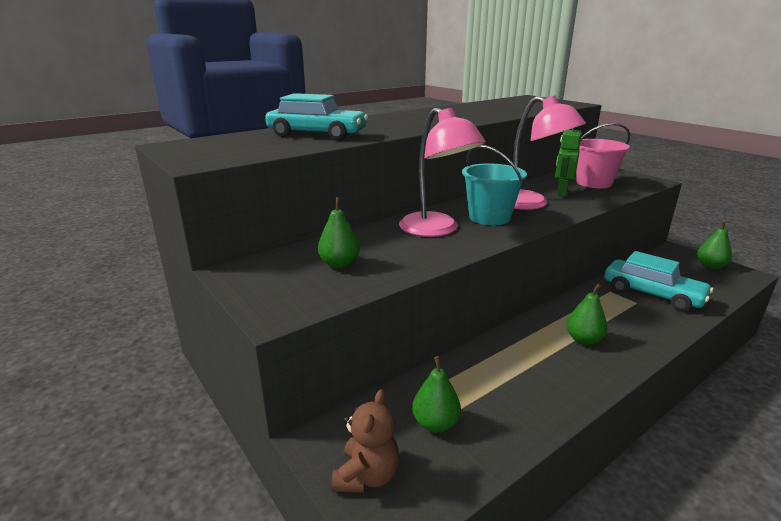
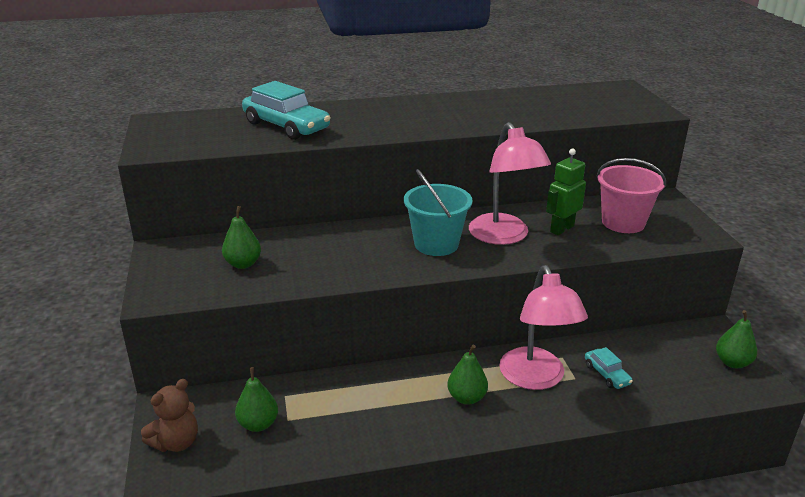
camera: 25 degrees right, 5 degrees up
(436, 230) = (366, 247): pink lamp -> pink lamp (536, 378)
(652, 294) = (606, 374): turquoise car -> turquoise car, size x0.50

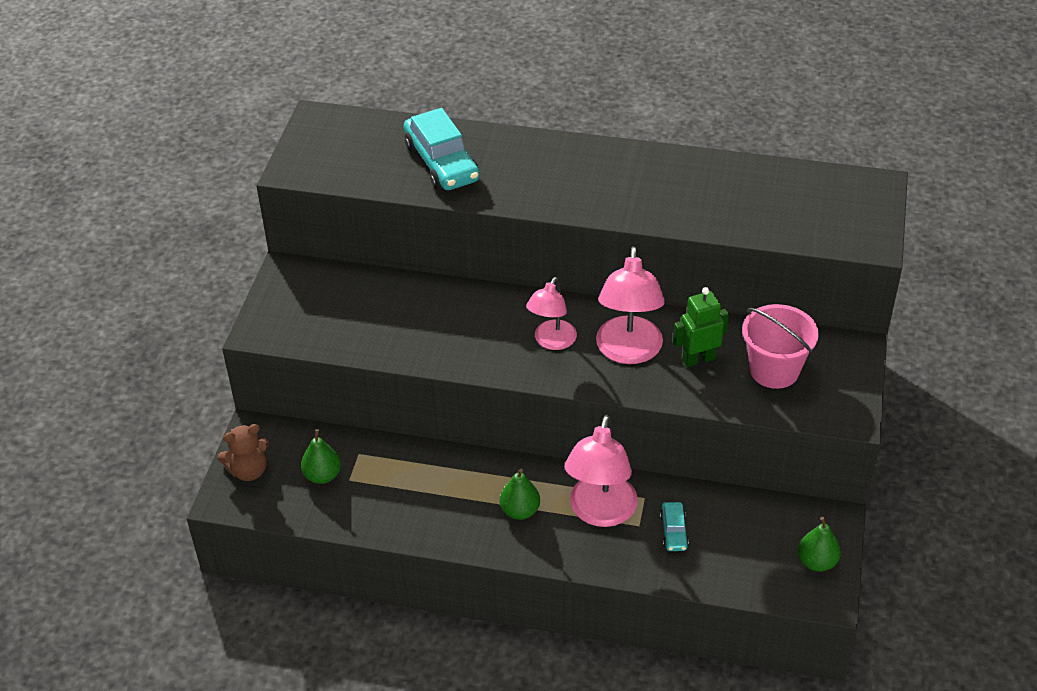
camera: 25 degrees right, 15 degrees up
(243, 264) = (353, 312): green pear -> none
(436, 244) = (551, 341): turquoise bucket -> pink lamp

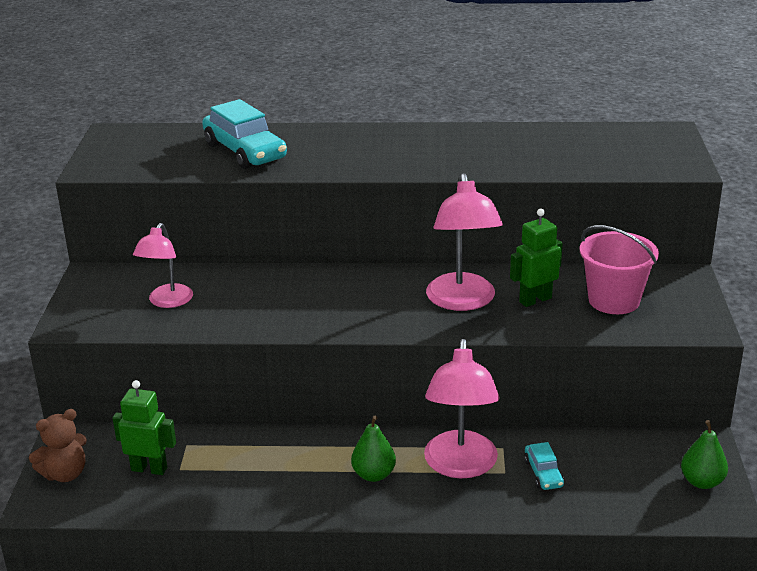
camera: 10 degrees left, 15 degrees down
(322, 475) = (149, 469): green pear -> green robot
(551, 341) = (381, 301): pink lamp -> pink lamp (167, 302)

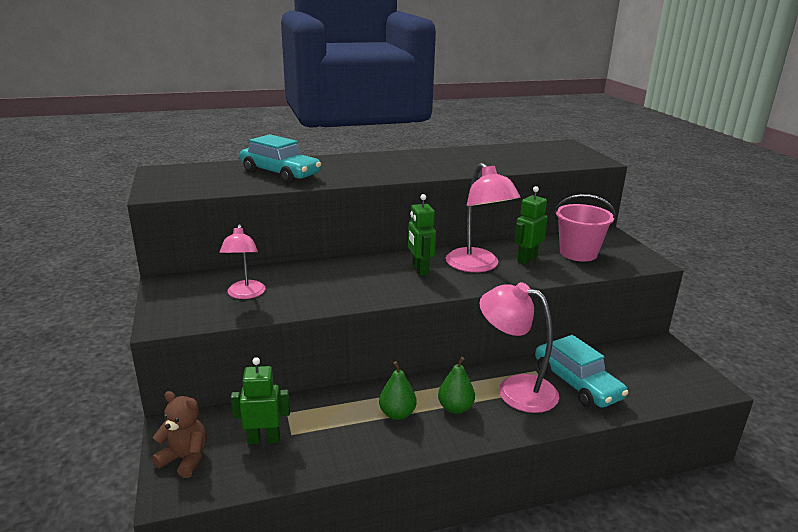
camera: 20 degrees left, 5 degrees down
(65, 474) = (185, 459): brown teddy bear -> brown teddy bear turned 105 degrees counterclockwise
(385, 297) = (420, 270): none -> green robot
(460, 466) = (515, 389): pink lamp -> pink lamp turned 135 degrees clockwise
(543, 473) = (576, 383): turquoise car -> turquoise car, size x2.02
(702, 482) = (683, 370): green pear -> green pear (397, 414)

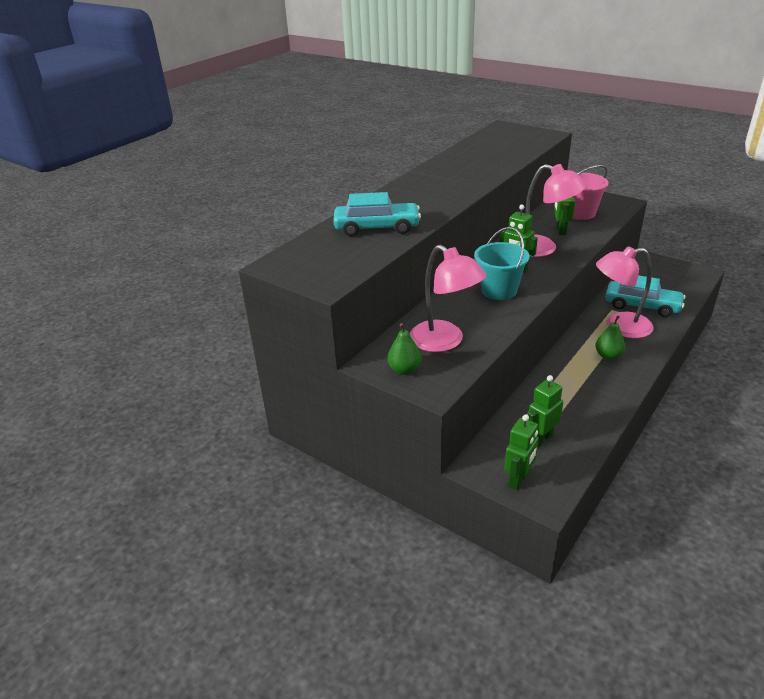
camera: 35 degrees left, 10 degrees up
(185, 459) = (519, 479): brown teddy bear -> green robot
(245, 294) = (444, 342): pink lamp -> pink lamp, size x1.57
(368, 279) = (499, 290): none -> turquoise bucket
(397, 414) = (585, 378): green pear -> green pear (404, 370)

